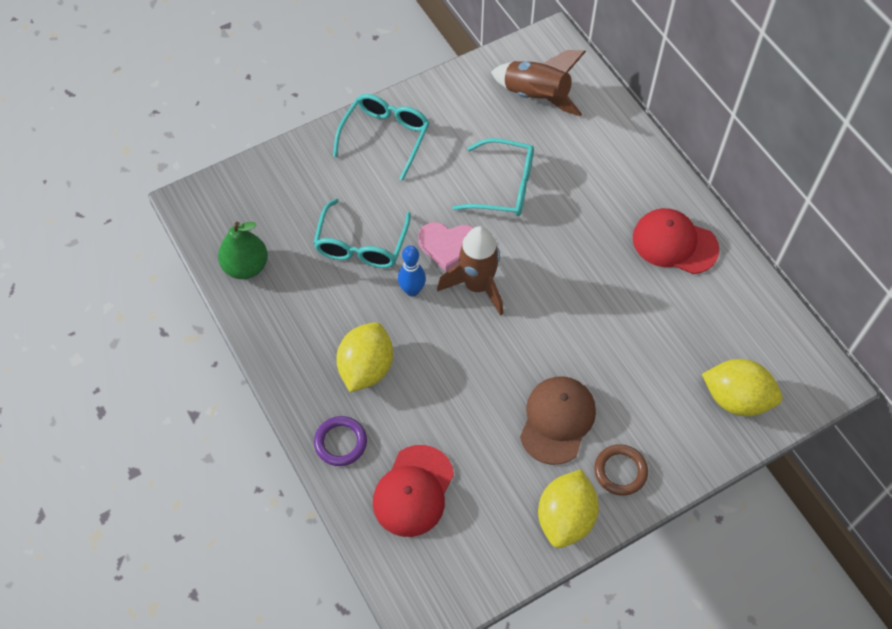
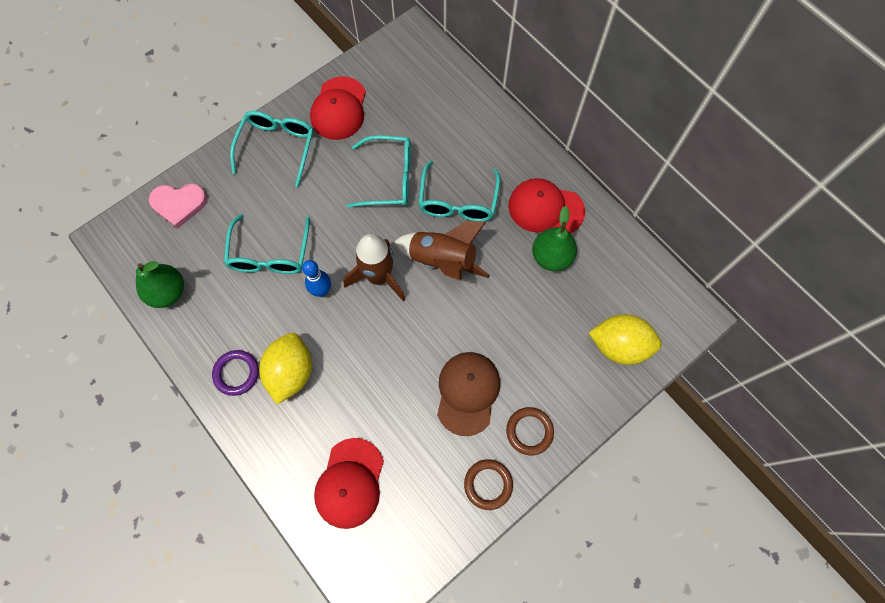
camera: 10 degrees left, 10 degrees up
(340, 442) = (278, 448): purple ring -> purple ring (236, 373)
(448, 246) = (348, 242): pink heart -> pink heart (179, 204)
(459, 107) = (339, 109): none -> red cap
(536, 96) = (406, 89): brown rocket -> brown rocket (442, 260)
(565, 518) = (488, 484): yellow lemon -> brown ring
(577, 222) = (458, 202): none -> turquoise glasses
(673, 295) = (551, 257): none -> green pear

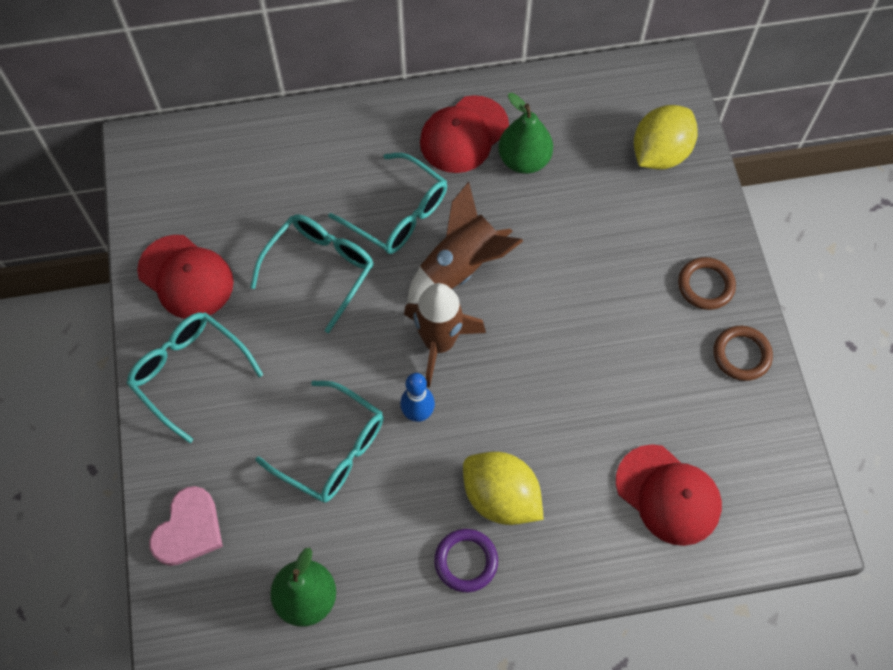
camera: 60 degrees left, 5 degrees down
(467, 393) = (631, 322): brown cap -> none

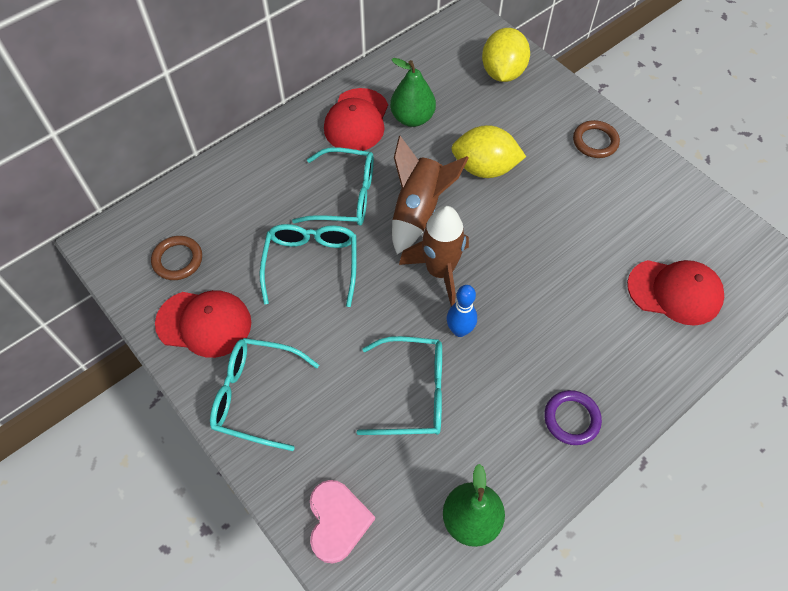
camera: 30 degrees left, 5 degrees down
(501, 497) = (563, 357): yellow lemon -> yellow lemon (484, 168)
(741, 355) = (651, 174): brown ring -> brown ring (177, 260)

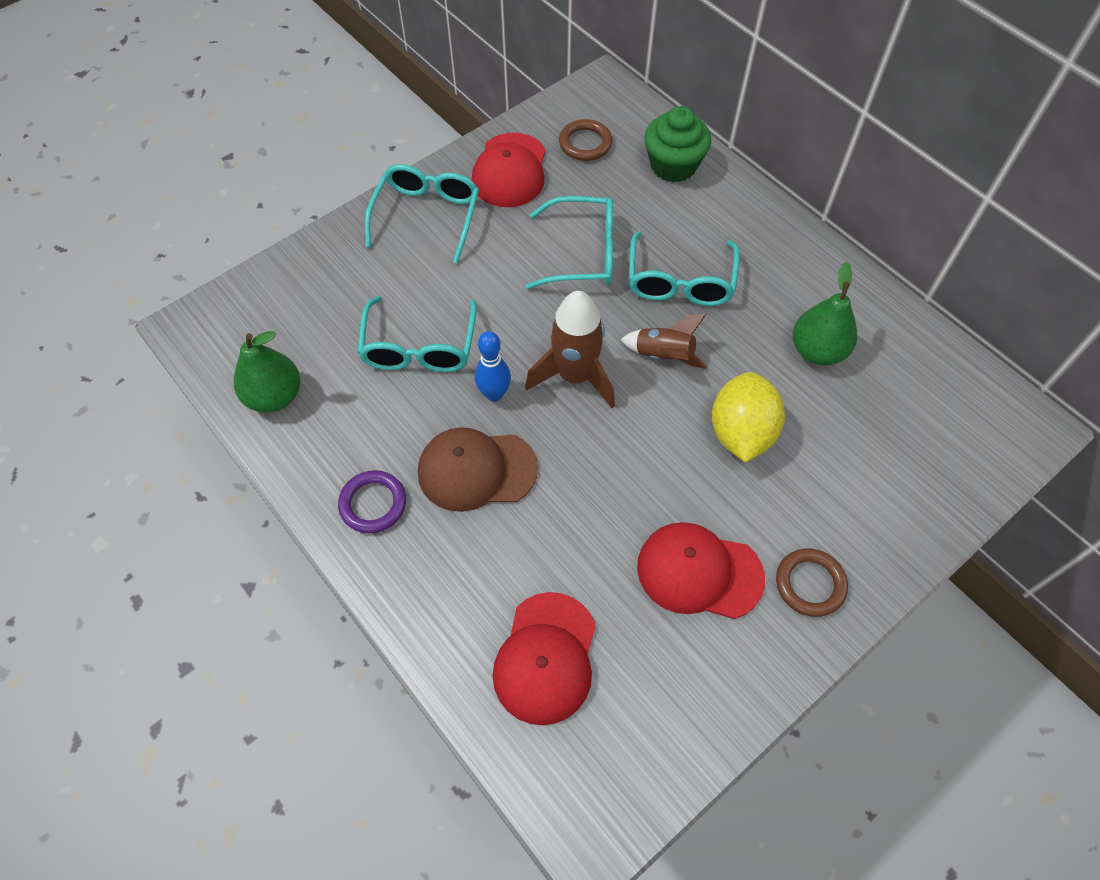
camera: 90 degrees right, 0 degrees up
(216, 194) = (673, 165): none -> green cupcake
(337, 521) = (292, 285): pink heart -> none
(356, 120) = (803, 290): red cap -> red cap (699, 572)
(418, 211) = (664, 356): brown rocket -> brown rocket, size x0.63
(502, 72) = (928, 466): yellow lemon -> none
(532, 341) = (476, 470): none -> brown cap

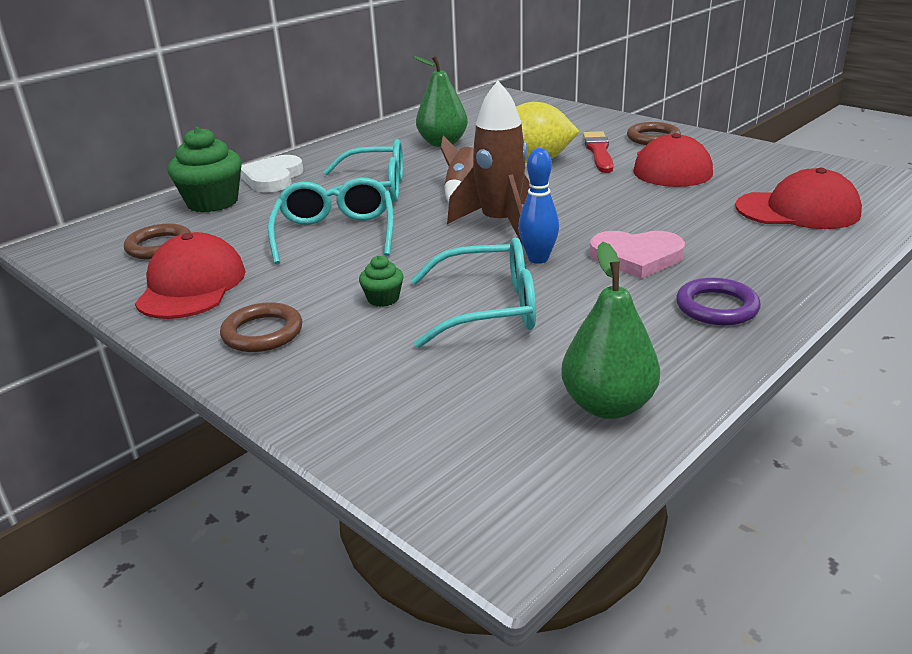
camera: 95 degrees left, 30 degrees down
(427, 216) = (262, 333): turquoise glasses -> brown ring
(455, 283) = (383, 299): none -> green cupcake
(476, 470) = (636, 257): brown cap -> pink heart
(510, 171) = (191, 285): red cap -> red cap turned 90 degrees counterclockwise
(728, 204) = (273, 178): none -> white heart
(765, 507) = (599, 152): none -> red brush

